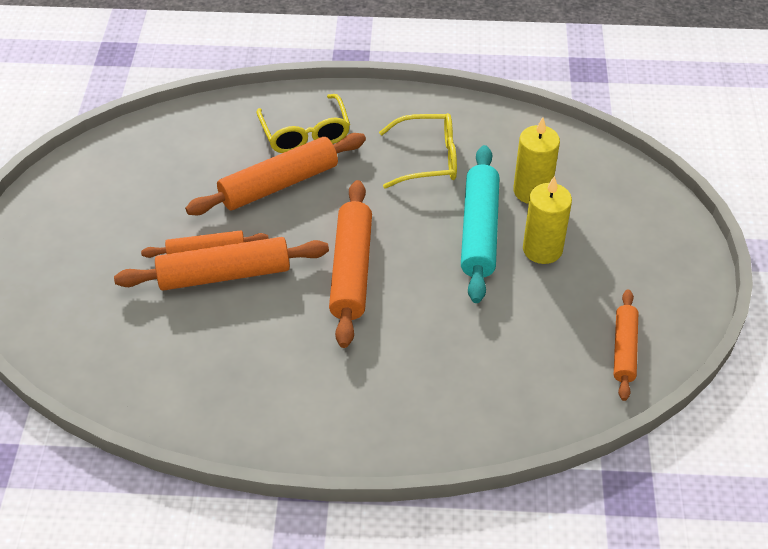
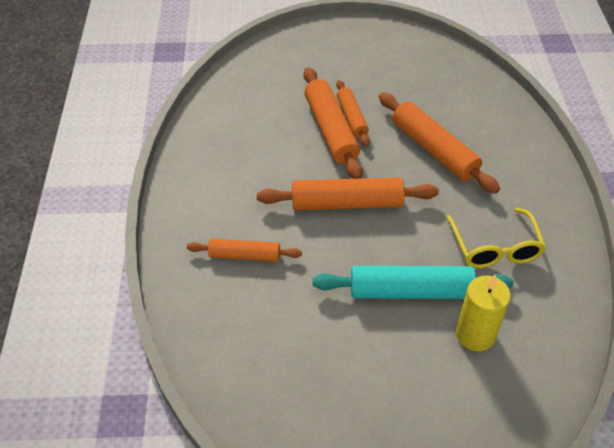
camera: 85 degrees right, 0 degrees up
(305, 133) = (501, 160): yellow glasses -> none
(542, 249) = (397, 344): yellow candle -> none
(624, 349) = (278, 414): orange rolling pin -> orange rolling pin (244, 255)

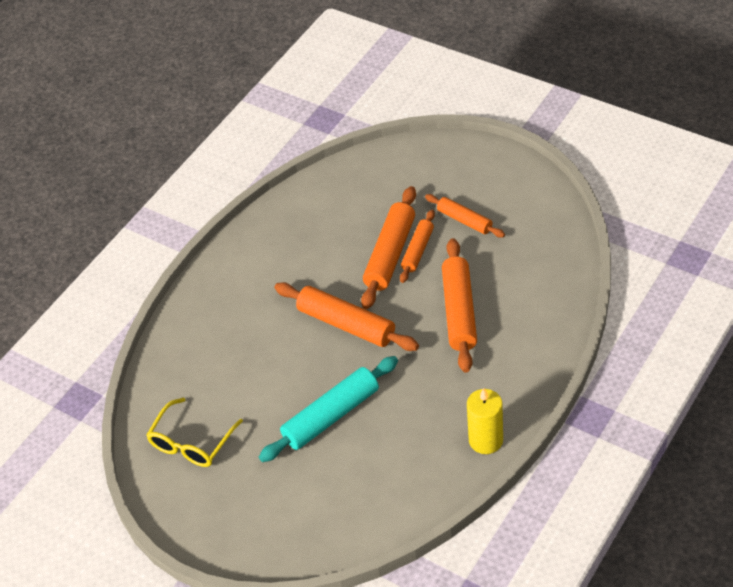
camera: 40 degrees right, 0 degrees up
(244, 255) = (237, 329): orange rolling pin -> orange rolling pin (464, 220)
(410, 291) = (331, 416): turquoise rolling pin -> turquoise rolling pin turned 75 degrees counterclockwise
(475, 334) = (347, 471): yellow candle -> yellow candle (486, 440)
(495, 247) = (428, 416): yellow glasses -> yellow glasses (192, 442)

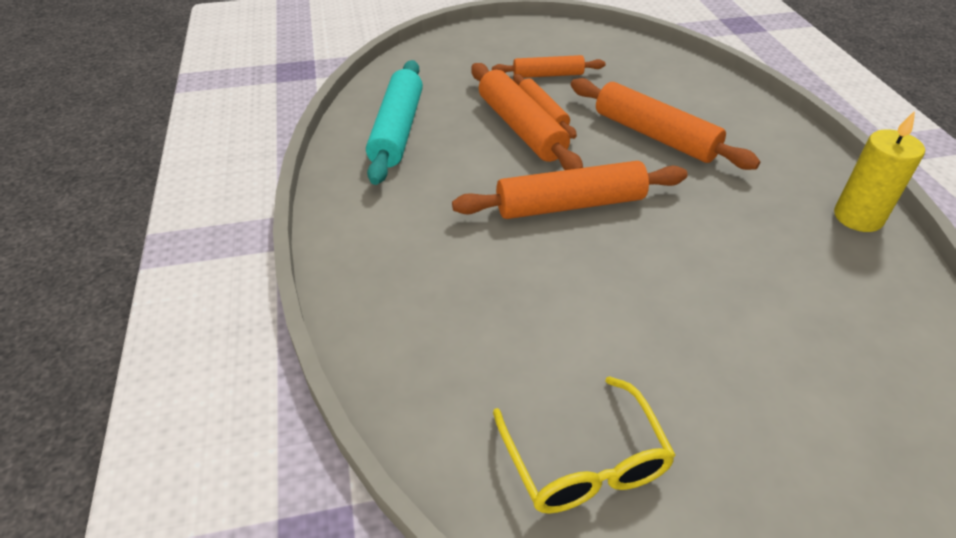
camera: 50 degrees left, 5 degrees down
(331, 416) = (694, 298): turquoise rolling pin -> turquoise rolling pin (397, 130)

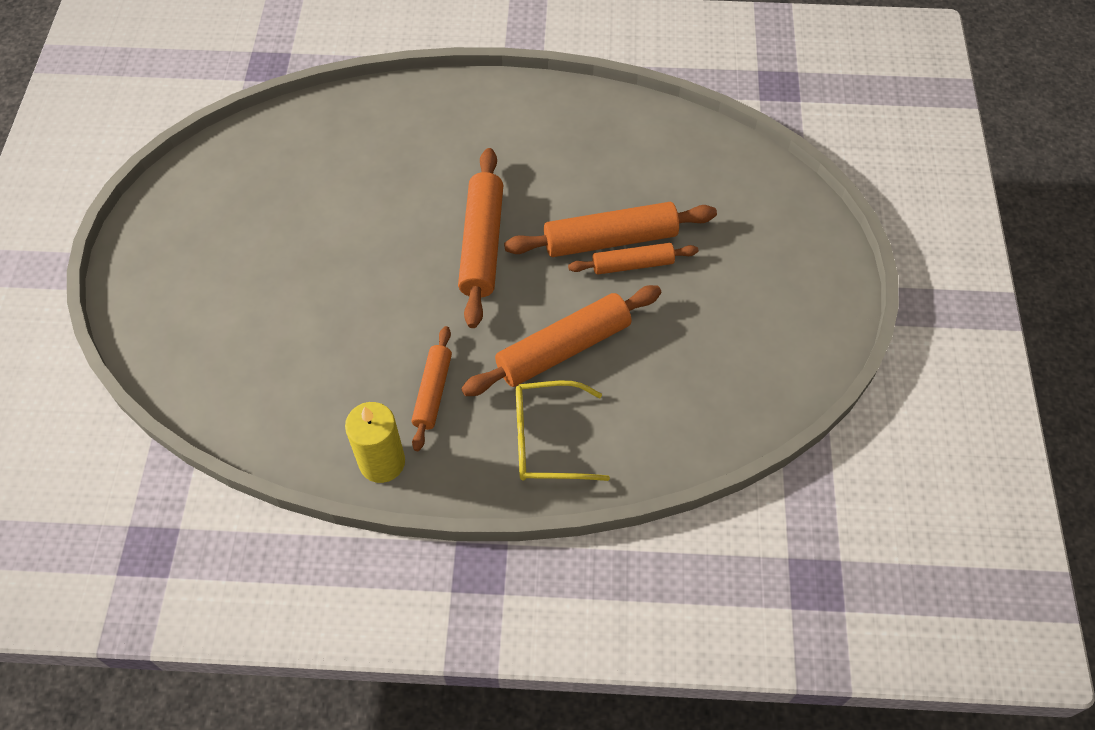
camera: 105 degrees right, 15 degrees up
(397, 130) = (634, 145): turquoise rolling pin -> none
(548, 75) = (710, 292): orange rolling pin -> orange rolling pin (432, 392)
(583, 460) = (253, 181): yellow glasses -> yellow glasses (548, 440)

